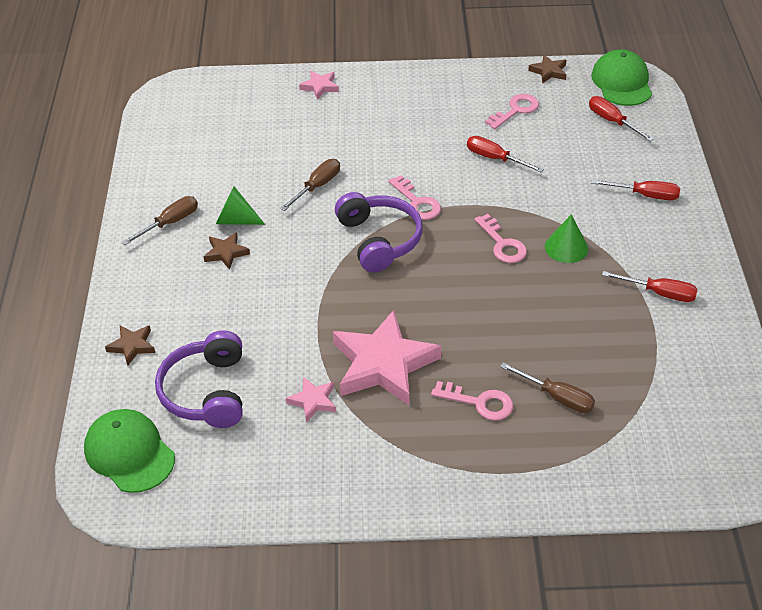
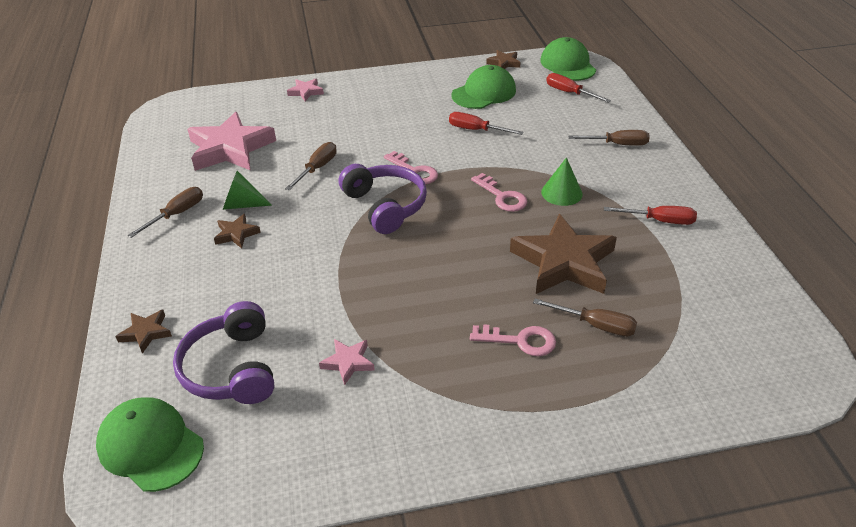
camera: 10 degrees left, 5 degrees down
(383, 364) = (414, 317): pink star -> pink star (230, 149)
(515, 110) = (484, 93): pink key -> green cap
(545, 327) = (564, 262): none -> brown star
(645, 195) = (617, 144): red screwdriver -> brown screwdriver

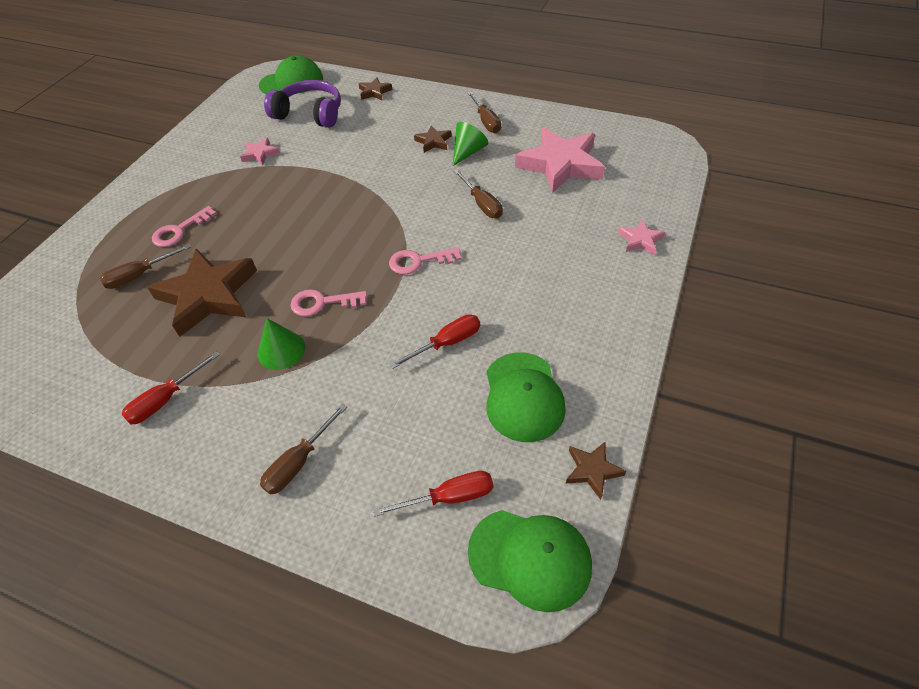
camera: 125 degrees right, 10 degrees up
(385, 206) = (388, 224): purple headphones -> none

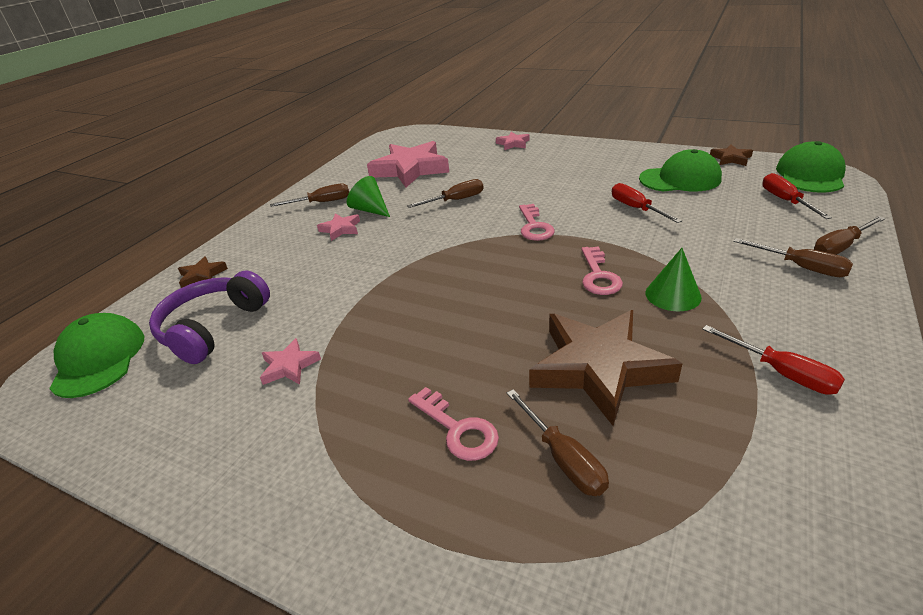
camera: 85 degrees left, 15 degrees down
(329, 515) = (840, 247): none -> brown screwdriver
(433, 142) = (341, 229): brown star -> pink star

